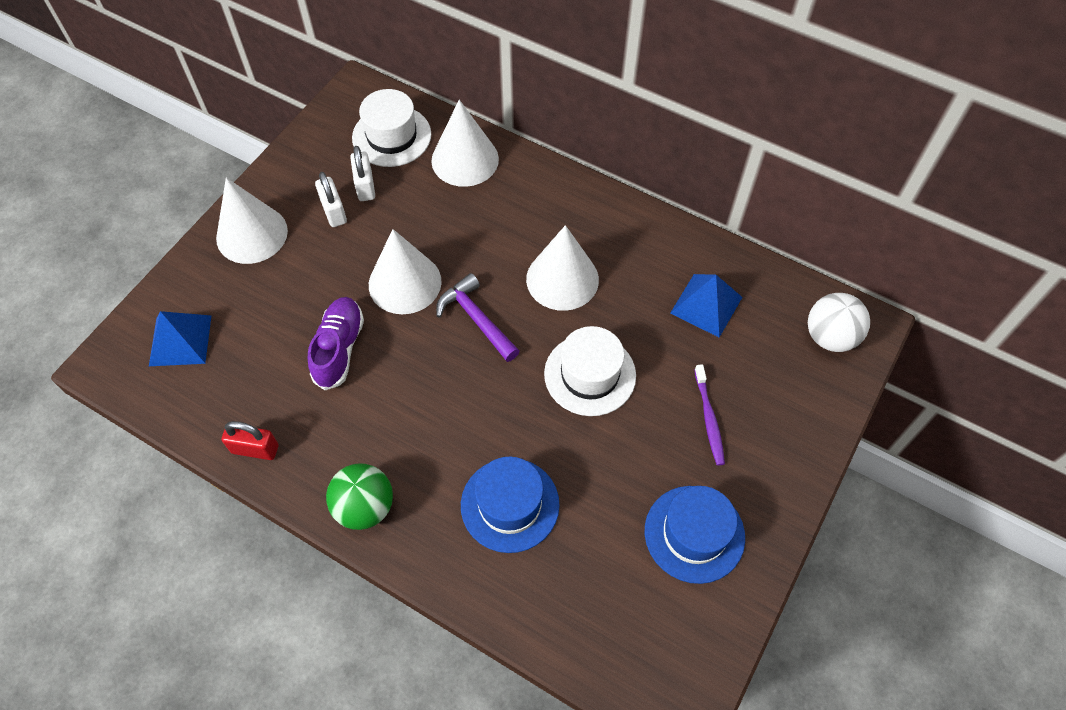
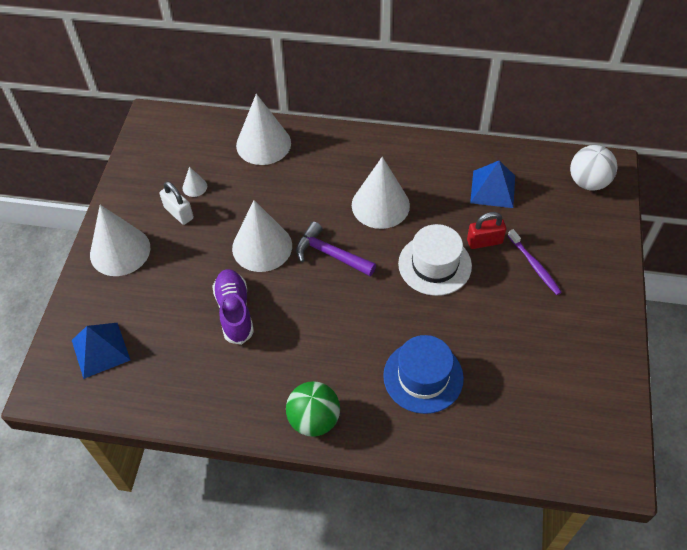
camera: 20 degrees left, 5 degrees down
(255, 449) = (205, 409): red padlock -> red padlock (484, 241)
(365, 186) = (194, 187): white padlock -> white cone
(391, 136) = (197, 144): white hat -> none
(694, 534) = (564, 347): blue hat -> none

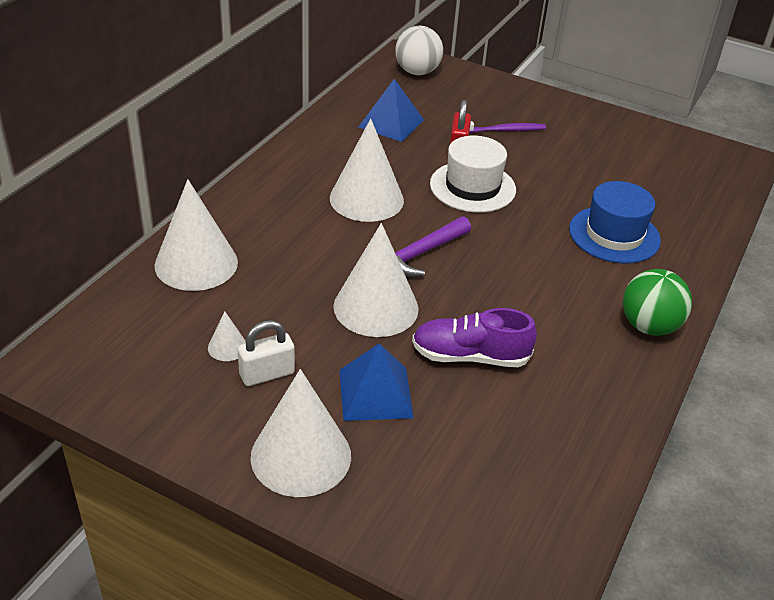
camera: 75 degrees left, 15 degrees down
(100, 350) = (480, 514): blue pyramid -> blue pyramid (375, 393)

